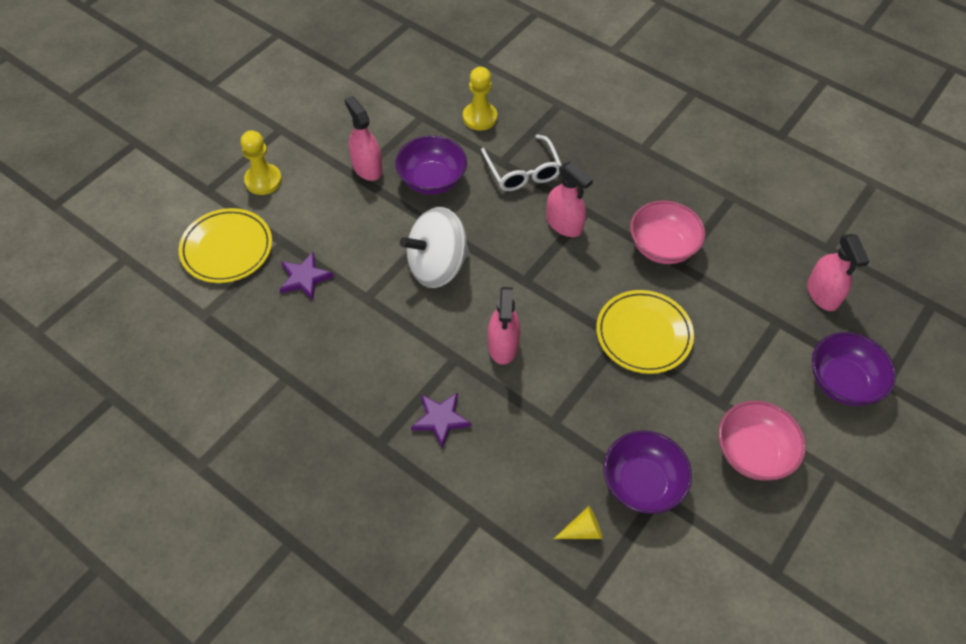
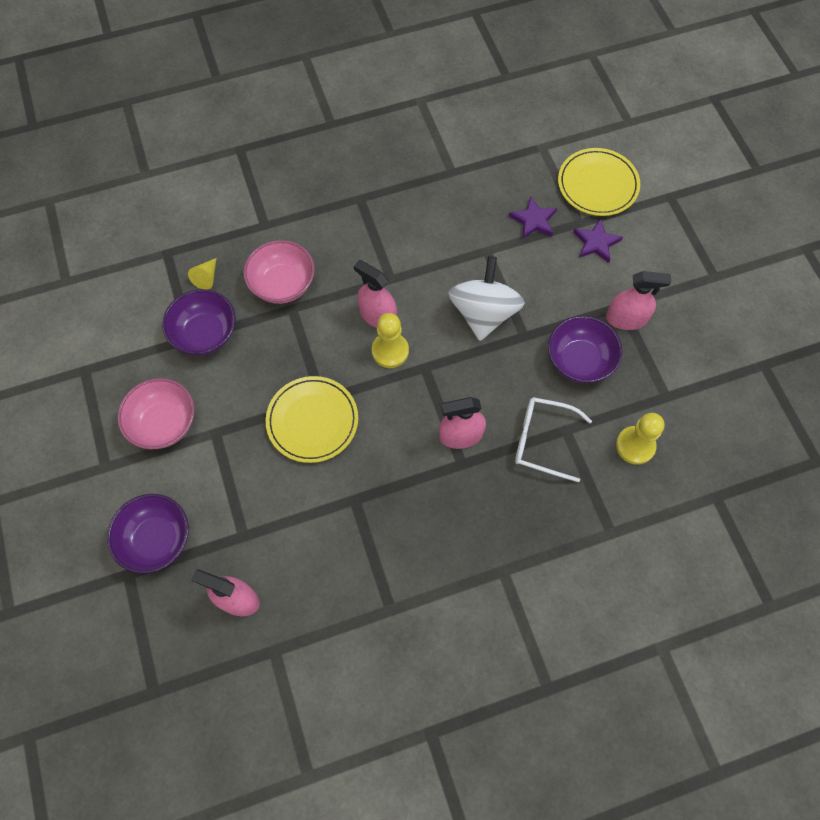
camera: 125 degrees right, 10 degrees up
(263, 180) = (657, 238): yellow pawn -> yellow pawn (390, 351)
(440, 419) = (349, 242): purple star -> purple star (596, 243)
(662, 247) = (381, 499): pink bowl -> pink bowl (283, 284)

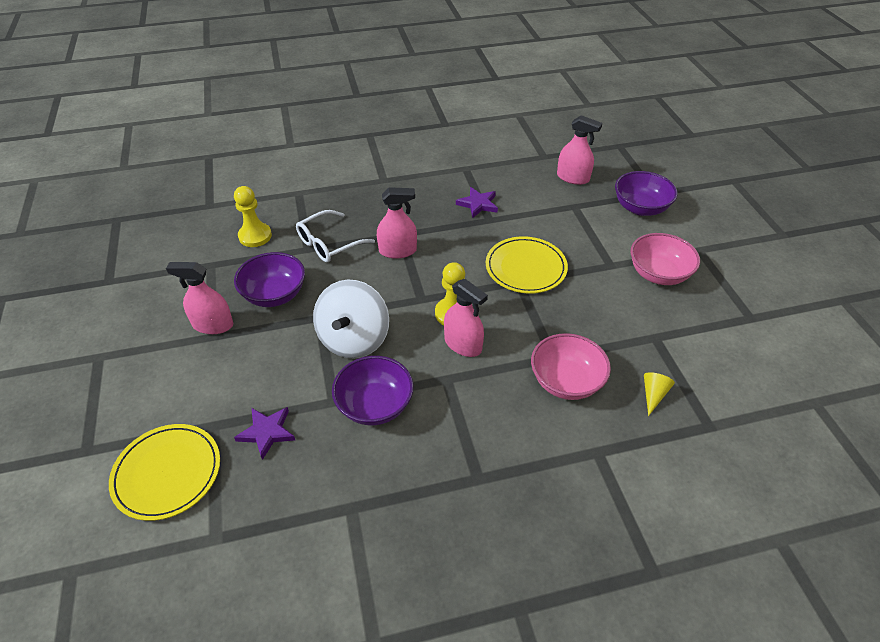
camera: 175 degrees left, 20 degrees down
(205, 334) = (640, 340): purple bowl -> purple bowl (375, 405)
(543, 441) = (329, 243): white glasses -> white glasses turned 120 degrees clockwise
(596, 243) = (205, 401): purple star -> purple star (478, 204)

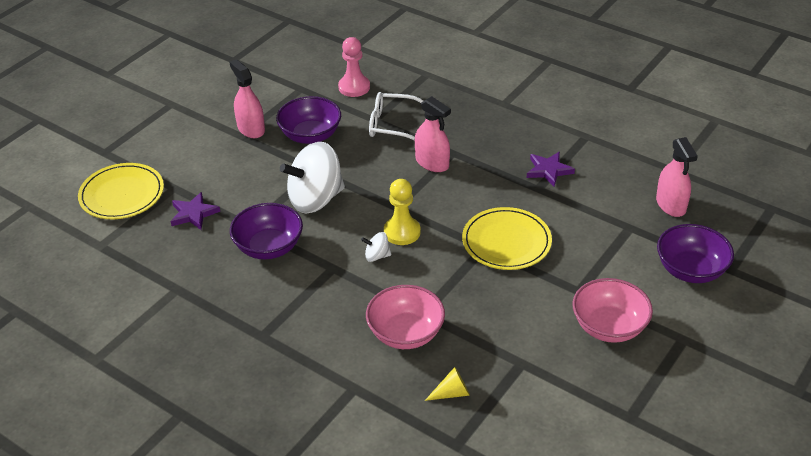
camera: 50 degrees right, 5 degrees down
(255, 236) = (354, 87): yellow pawn -> pink pawn
(463, 344) = (377, 256): pink spray bottle -> white spinning top

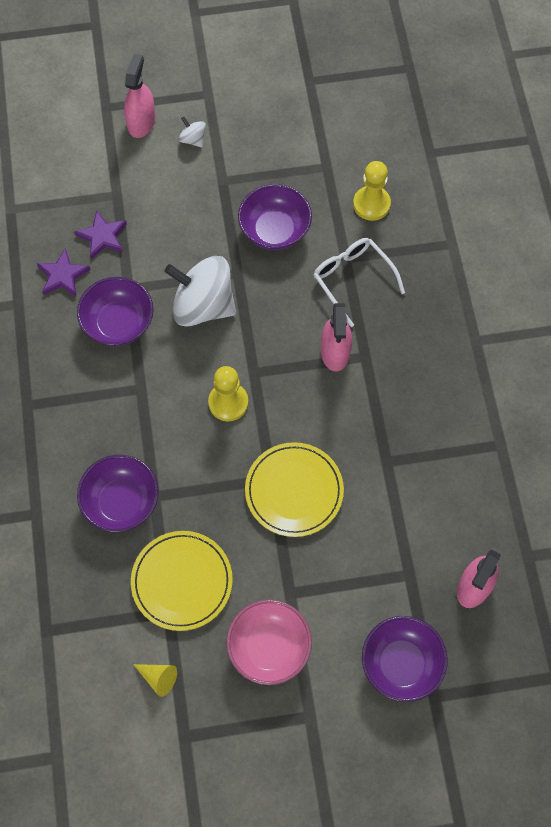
camera: 45 degrees right, 25 degrees up
(122, 194) = (74, 168): yellow plate -> yellow plate (182, 581)
(251, 129) = (237, 179): pink spray bottle -> pink spray bottle (141, 122)
(354, 87) = (371, 204): pink pawn -> yellow pawn
(377, 256) = (183, 408): white spinning top -> white spinning top (193, 139)
(405, 333) = (121, 502): pink bowl -> purple bowl
(452, 393) = (92, 586): yellow cone -> yellow cone (158, 678)
(548, 170) = (419, 451): purple star -> purple star (62, 275)

